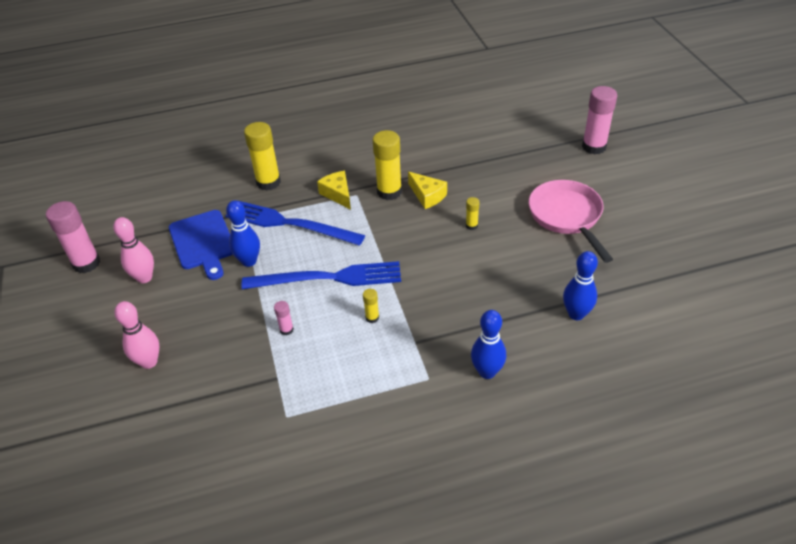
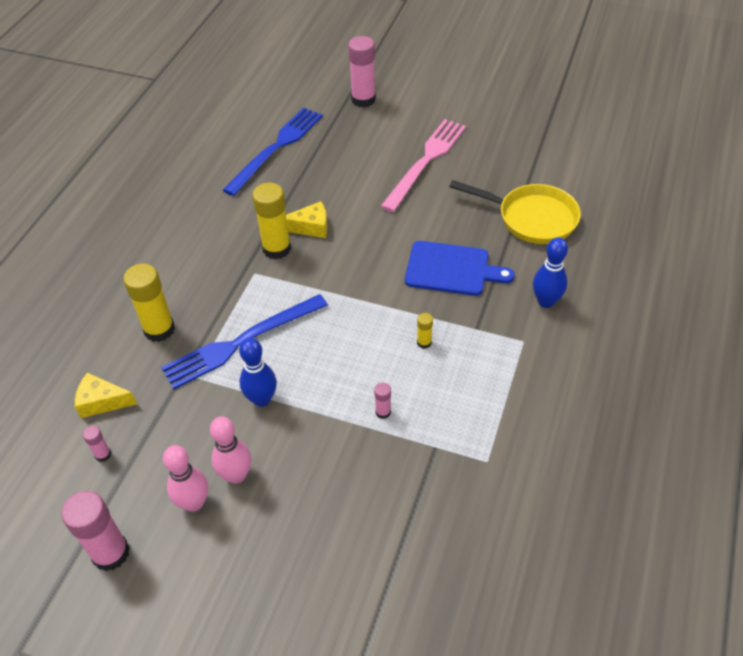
camera: 55 degrees left, 5 degrees up
(149, 362) = (325, 548): pink bowling pin -> pink bowling pin (236, 475)
(154, 217) = (103, 454): none -> pink glue stick
(203, 242) = (192, 426): blue cutting board -> blue cutting board (451, 269)
(328, 278) = (346, 349): blue fork -> blue fork (276, 148)
(338, 194) = (239, 286): yellow cheese -> yellow cheese (102, 402)
(471, 225) = (378, 220): yellow glue stick -> none
(567, 216) = (425, 161): pink pan -> pink fork
(576, 314) = (532, 218): blue bowling pin -> yellow pan

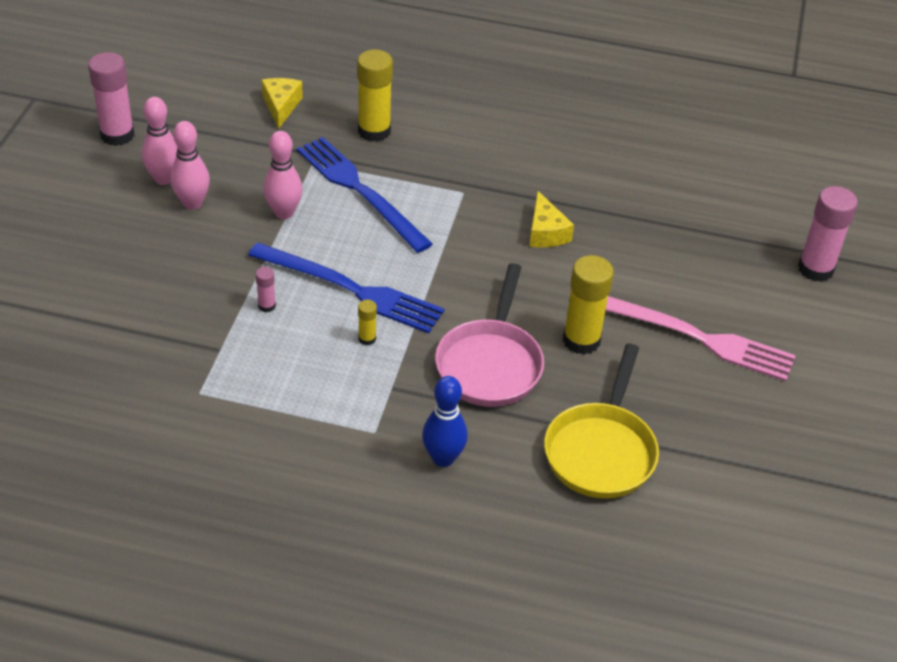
camera: 80 degrees right, 5 degrees down
(103, 454) = (220, 115): pink glue stick -> none
(262, 399) = (284, 213): blue bowling pin -> pink bowling pin
(276, 148) = (686, 192): blue fork -> blue fork (351, 289)
(276, 249) = (504, 206): yellow glue stick -> yellow glue stick (581, 340)
(451, 269) = (490, 364): blue cutting board -> pink pan

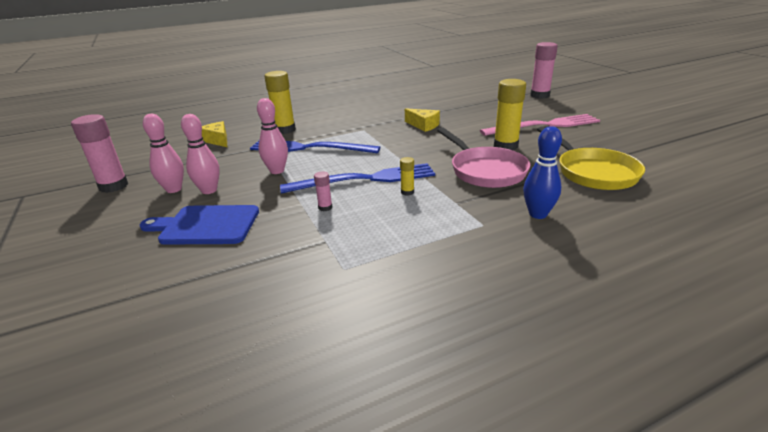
camera: 35 degrees left, 15 degrees down
(146, 257) = (206, 225): none -> blue cutting board

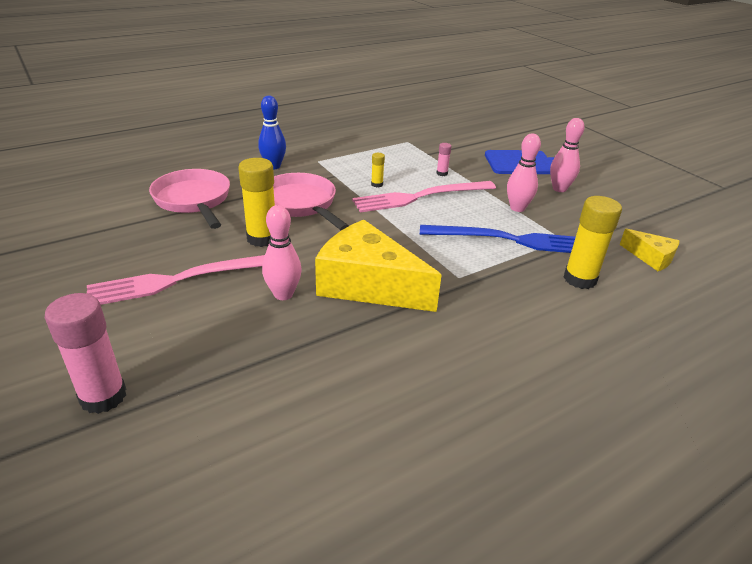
camera: 170 degrees right, 5 degrees up
(113, 186) = (658, 194): pink glue stick -> none
(174, 189) = (594, 190): pink bowling pin -> pink bowling pin (283, 294)
(365, 179) = (420, 197): blue fork -> pink fork
(423, 125) = (368, 285): yellow cheese -> yellow cheese, size x2.06
(593, 172) = (193, 200): yellow pan -> pink pan

